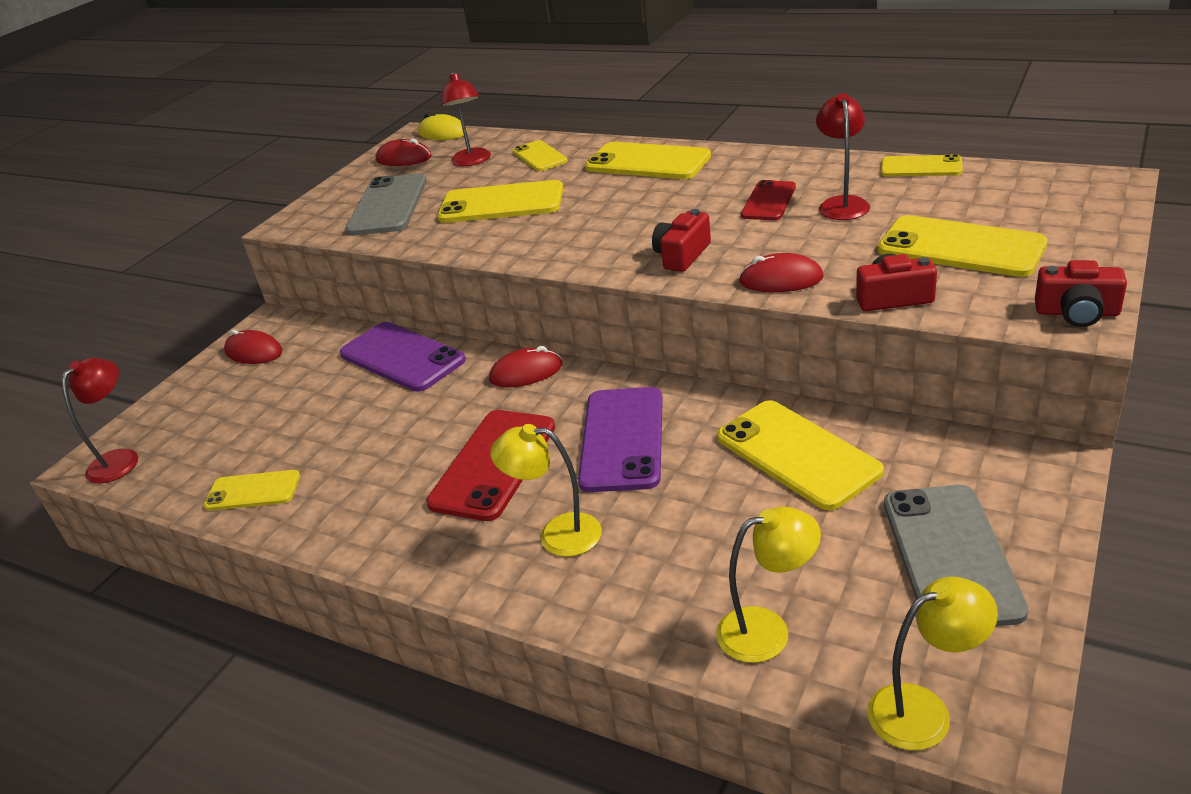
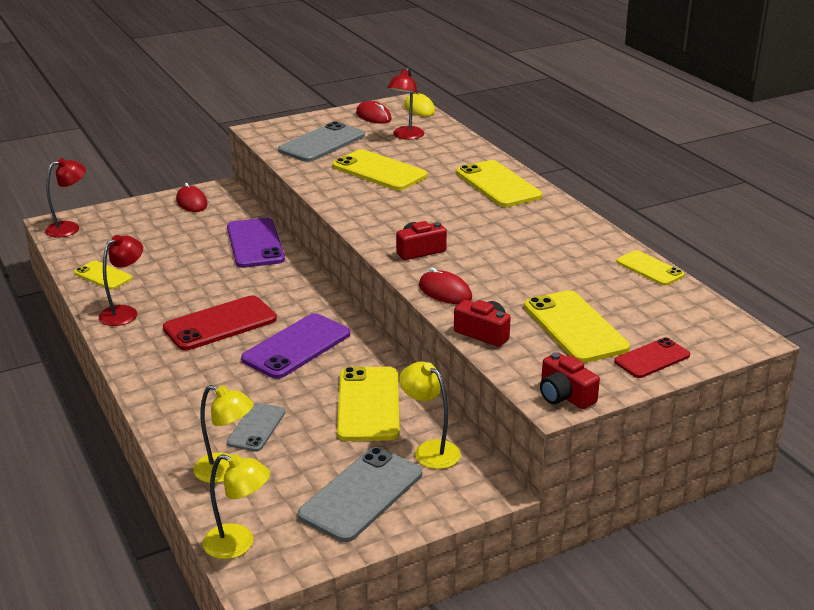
camera: 30 degrees right, 5 degrees down
(526, 372) = (302, 285): red mouse -> none
(539, 156) = (446, 151): yellow phone -> none
(557, 534) = (200, 373): yellow lamp -> yellow lamp (430, 450)
(720, 555) = (256, 427): none -> grey phone
(769, 201) = (521, 244): red phone -> red phone (652, 358)
(842, 204) = (559, 267): red lamp -> red lamp (125, 312)

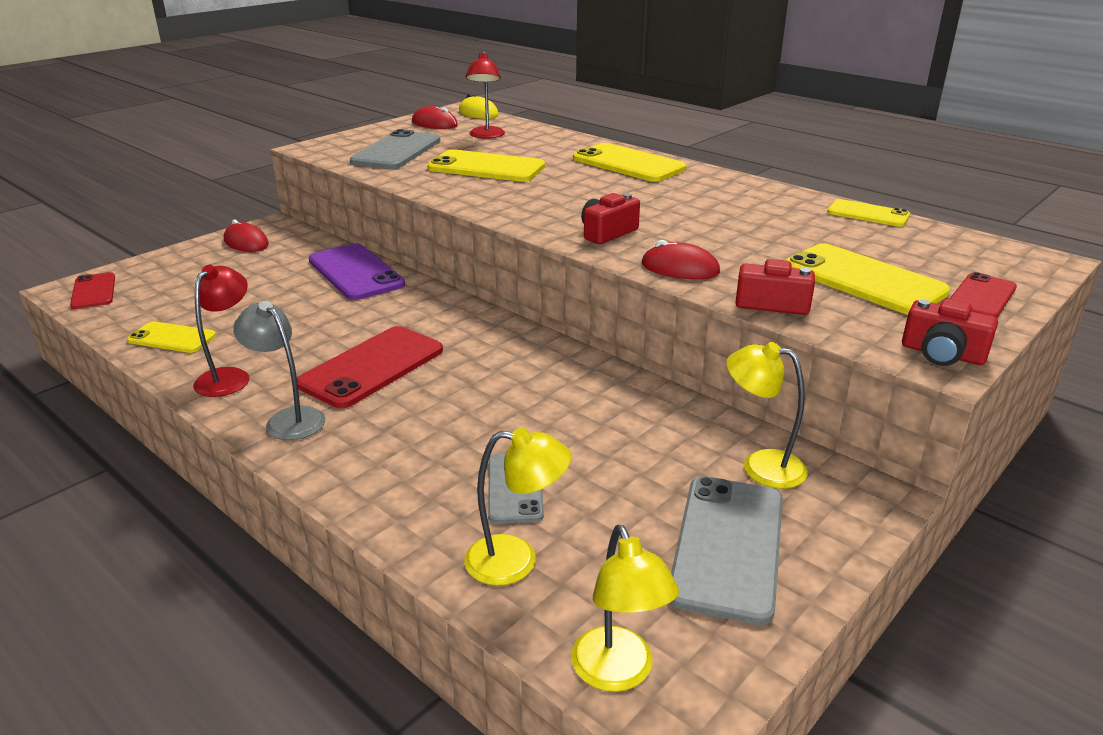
camera: 20 degrees left, 0 degrees up
(69, 228) = (94, 291): red lamp -> red phone
(146, 350) = (288, 418): none -> grey lamp
(238, 544) = (618, 673): yellow lamp -> yellow lamp turned 75 degrees clockwise
(296, 346) = (491, 375): purple phone -> none
(368, 404) = (637, 426): yellow phone -> none

